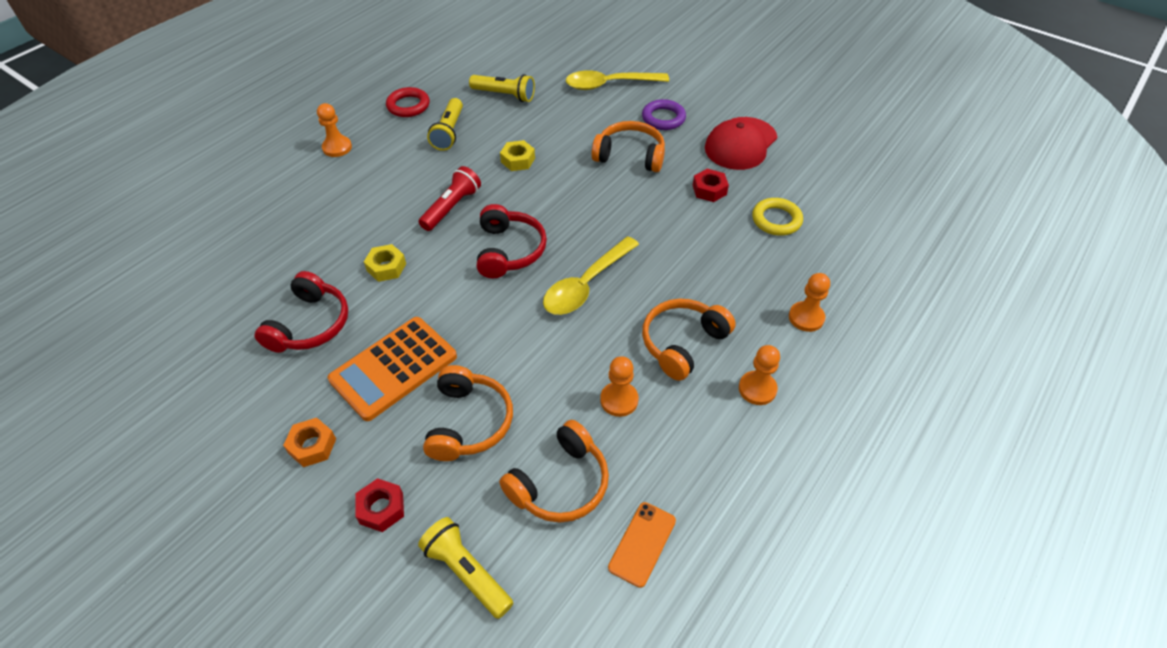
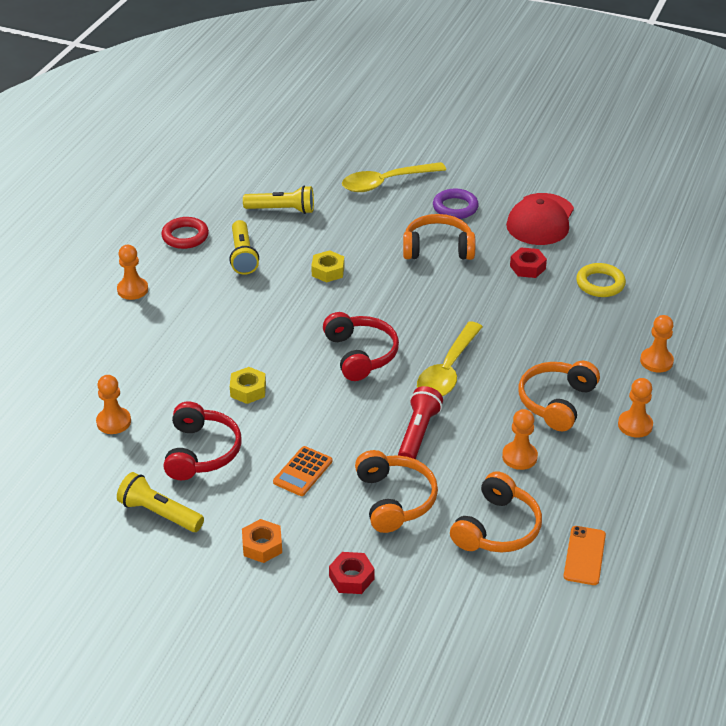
camera: 15 degrees left, 10 degrees down
(249, 275) = (114, 422): none -> orange pawn
(393, 368) = (303, 472): orange calculator -> orange calculator, size x0.54
(452, 207) = (284, 326): red flashlight -> red flashlight (418, 433)
(467, 572) = (449, 605): yellow flashlight -> yellow flashlight (159, 513)

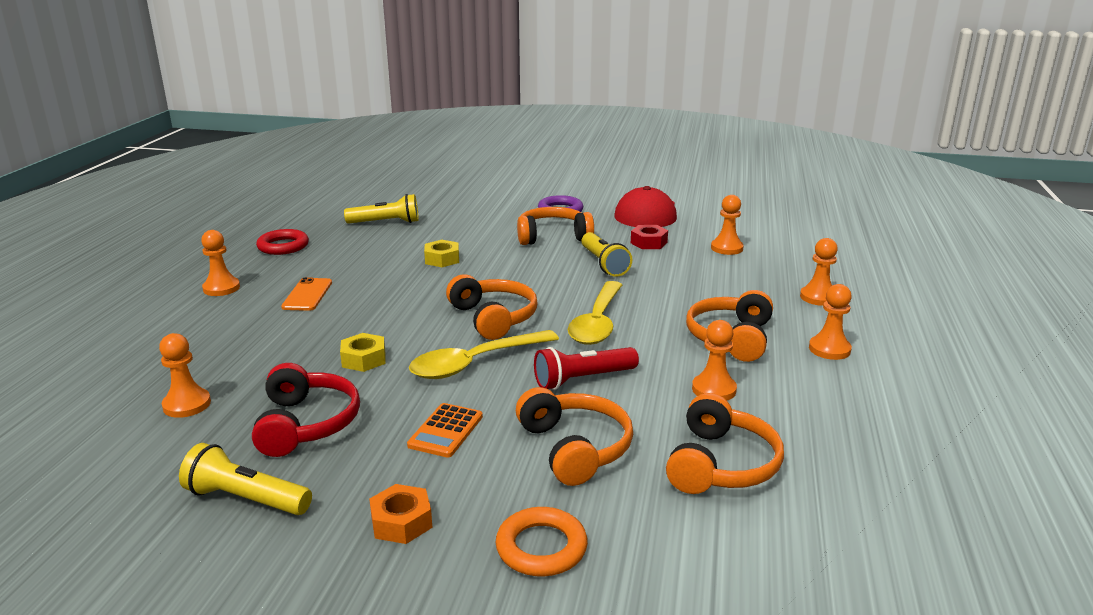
camera: 10 degrees left, 15 degrees down
(243, 256) = (347, 255): yellow flashlight -> yellow flashlight (603, 264)
(351, 578) = (541, 547): red nut -> orange ring
(361, 354) = (493, 318): red headphones -> orange headphones
(386, 183) = (487, 200): yellow spoon -> yellow spoon (475, 363)
(418, 433) = (583, 379): red flashlight -> red flashlight turned 120 degrees counterclockwise
(584, 555) = (849, 482): orange phone -> orange phone (307, 295)
(600, 284) = (726, 248): yellow ring -> orange pawn

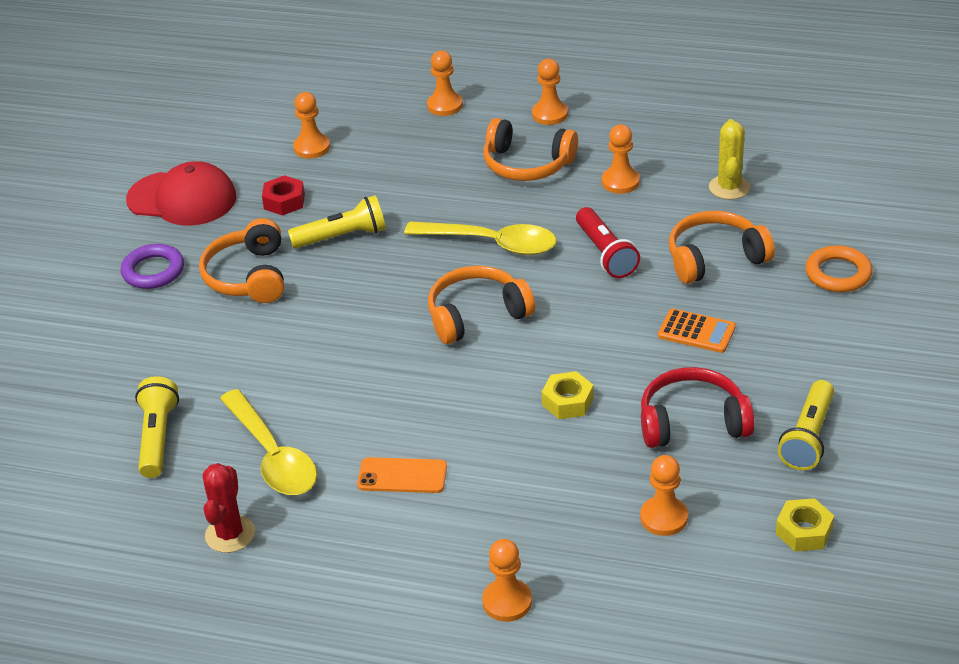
camera: 85 degrees left, 15 degrees up
(221, 288) = (372, 566): orange pawn -> orange pawn (507, 602)
(283, 246) = (230, 534): red ring -> red cactus
(401, 522) = (822, 344): orange nut -> none
(442, 259) = (306, 368): yellow nut -> yellow nut (803, 531)
(475, 363) = (576, 322): yellow spoon -> yellow spoon (273, 456)
(721, 464) = (729, 187): orange headphones -> yellow cactus

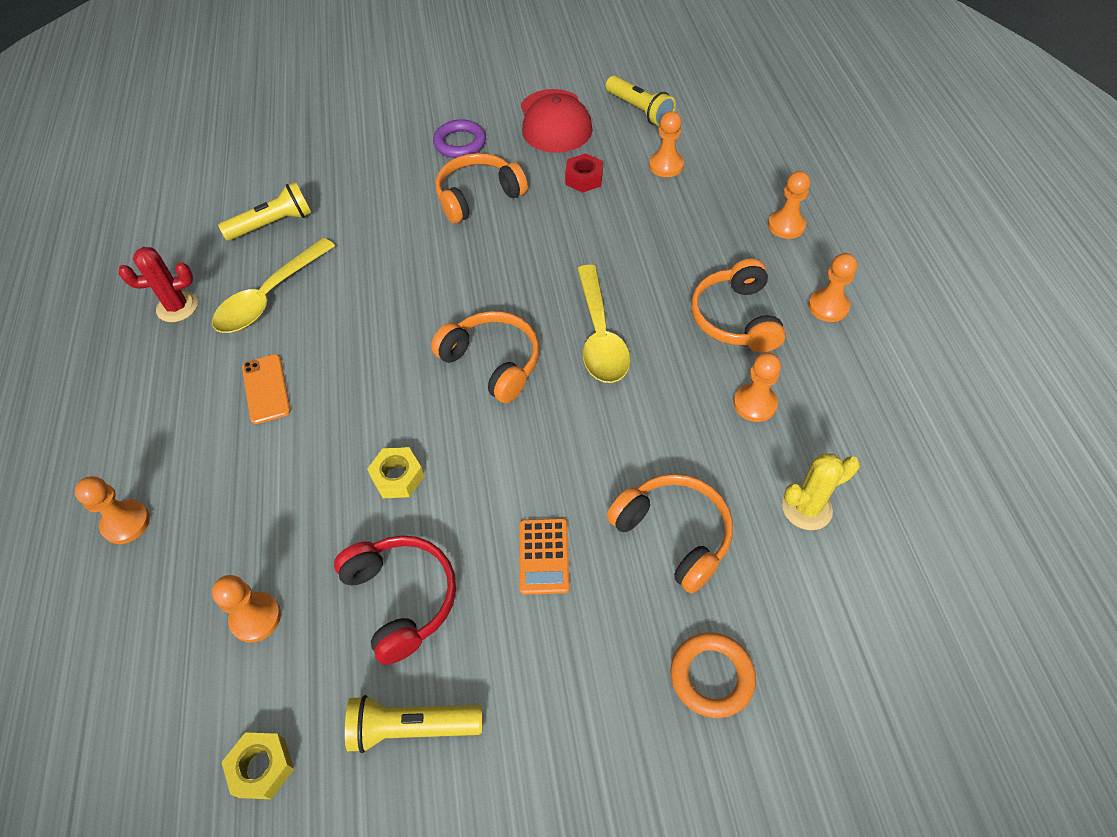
camera: 65 degrees right, 15 degrees up
(342, 237) = (556, 231): yellow flashlight -> yellow flashlight (639, 110)
(605, 254) = (631, 431): red flashlight -> none

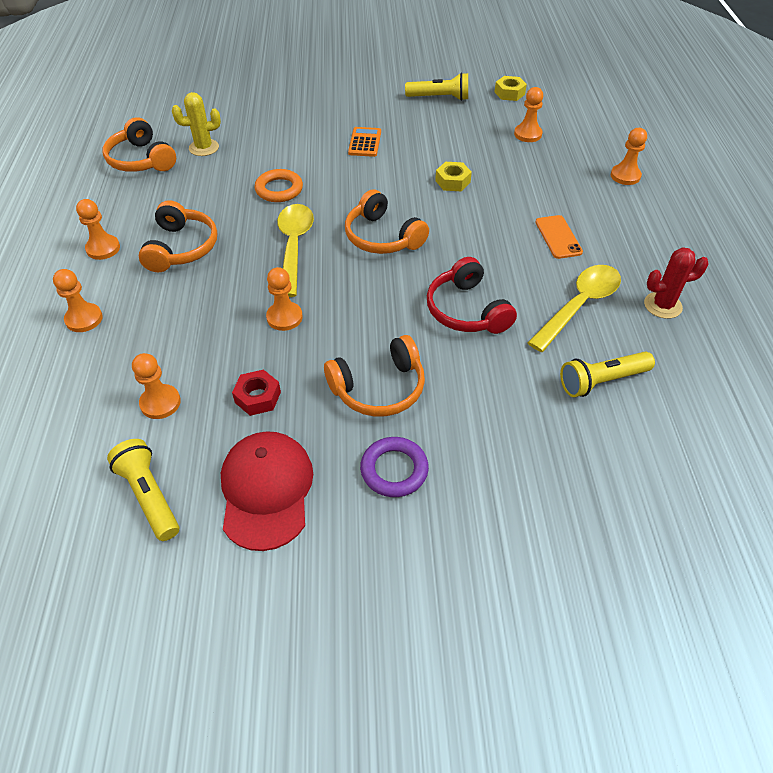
camera: 175 degrees left, 5 degrees down
(402, 598) = (447, 134): red headphones -> red headphones (466, 310)
(674, 534) = (287, 144): orange headphones -> orange headphones (141, 160)
(711, 676) = (291, 100): orange ring -> orange ring (279, 189)
(754, 404) = (202, 196): orange pawn -> orange pawn (284, 317)

